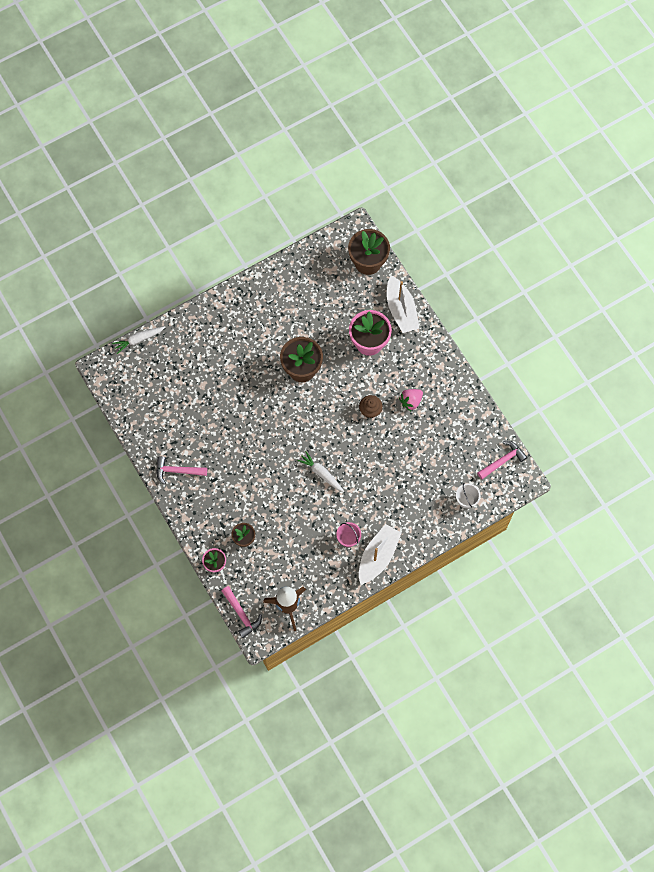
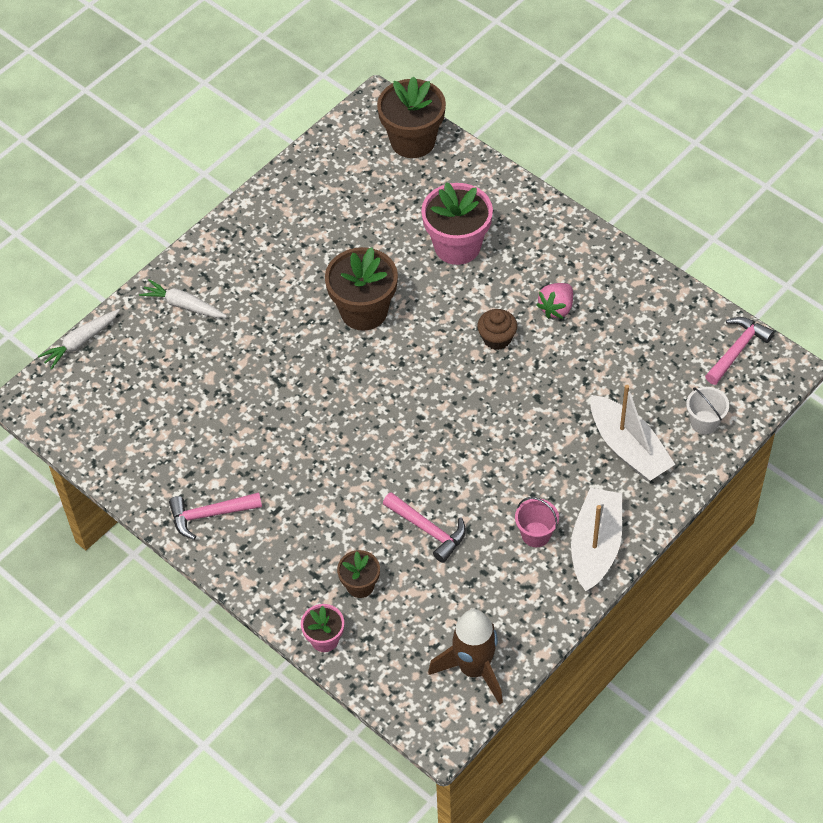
camera: 15 degrees left, 15 degrees down
(241, 614) = (399, 705): pink hammer -> pink hammer (428, 530)
(321, 473) = (452, 450): white carrot -> white carrot (183, 305)
(401, 310) = (490, 189): white boat -> white boat (628, 448)

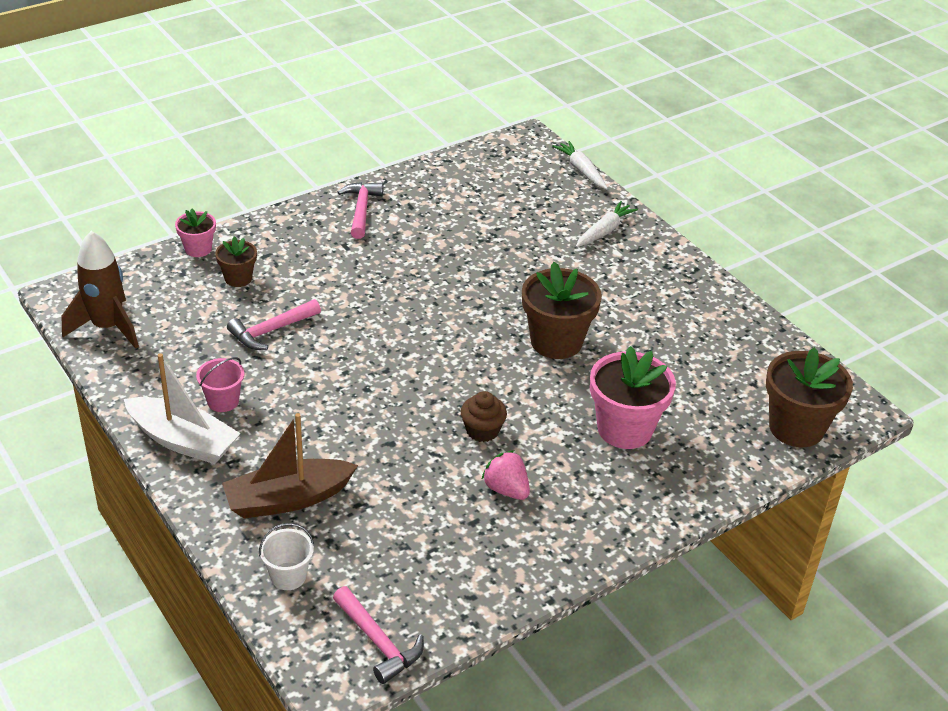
camera: 100 degrees right, 15 degrees down
(628, 448) = (288, 499): white boat -> brown boat

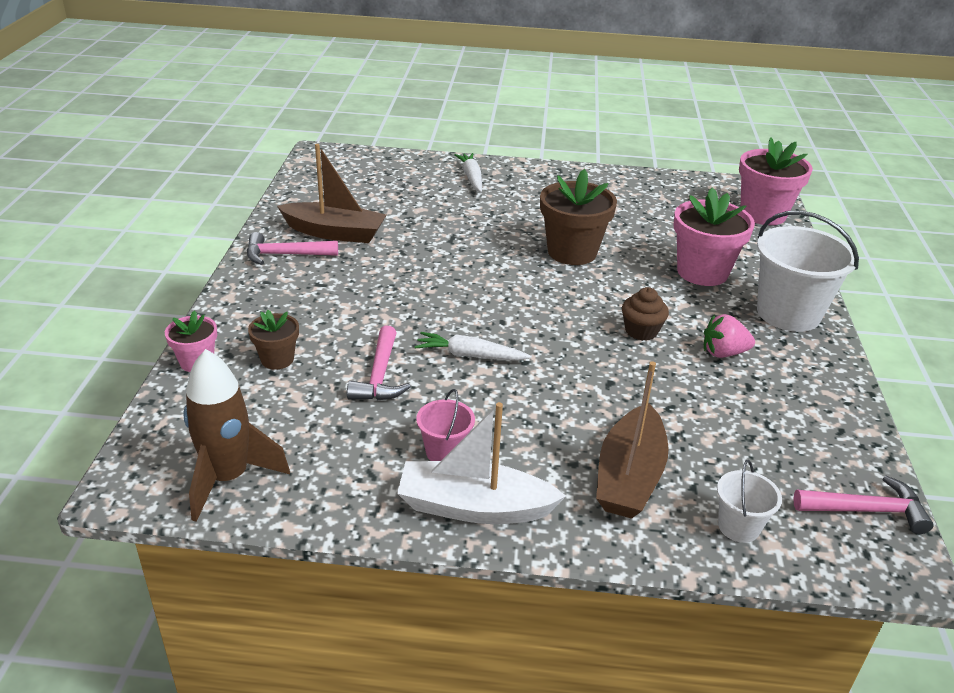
camera: 50 degrees left, 5 degrees down
(183, 441) = (474, 507): white boat -> white boat turned 150 degrees counterclockwise
(361, 210) = (285, 255): pink hammer -> pink hammer turned 45 degrees counterclockwise
(420, 213) = (334, 233): none -> brown boat
(581, 170) = (390, 153): white carrot -> white carrot (470, 355)
(621, 507) = (788, 313): none -> white bucket
(796, 428) = (763, 214): brown flower pot -> pink flower pot

